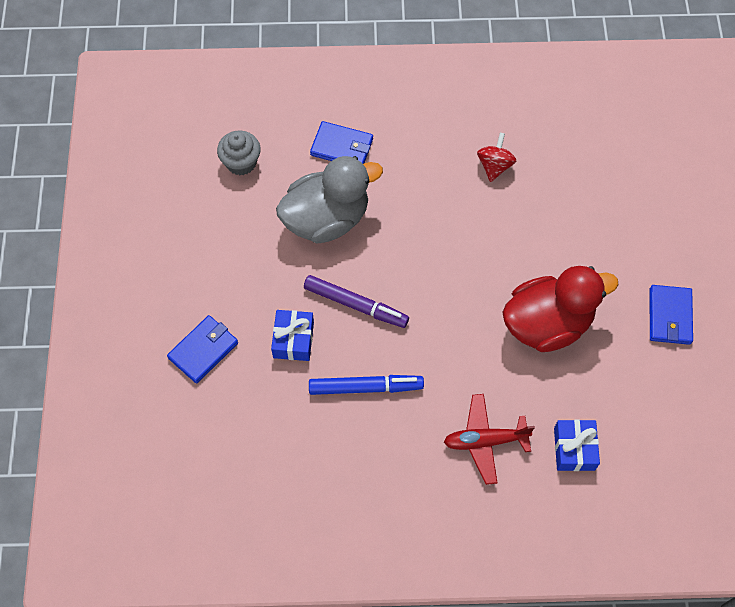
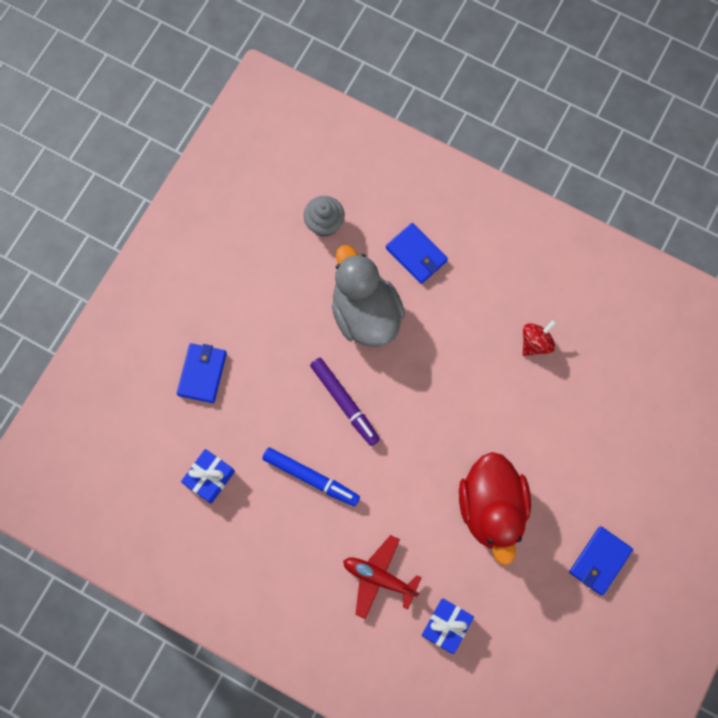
camera: 30 degrees right, 10 degrees up
(203, 350) = (202, 373): blue wallet -> blue wallet turned 60 degrees counterclockwise
(293, 340) = (277, 404): blue gift -> blue gift (209, 478)
(326, 219) = (365, 313): grey duck -> grey duck turned 120 degrees counterclockwise
(547, 324) = (492, 508): red duck -> red duck turned 75 degrees clockwise

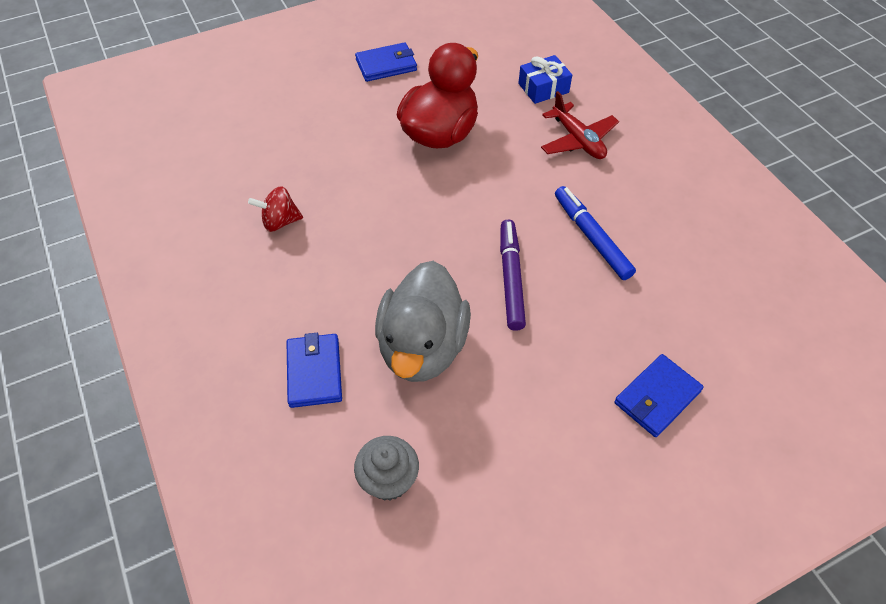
camera: 145 degrees left, 20 degrees down
(209, 478) = (702, 293): blue gift -> none

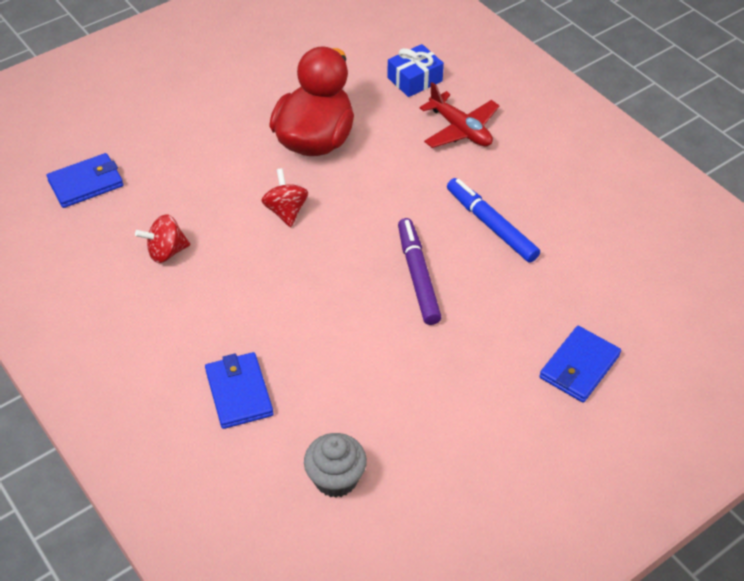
camera: 10 degrees left, 5 degrees down
(386, 65) = (241, 74): blue wallet -> blue wallet (86, 183)
(399, 197) = (286, 211): none -> red spinning top
(422, 347) = (342, 353): grey duck -> none

